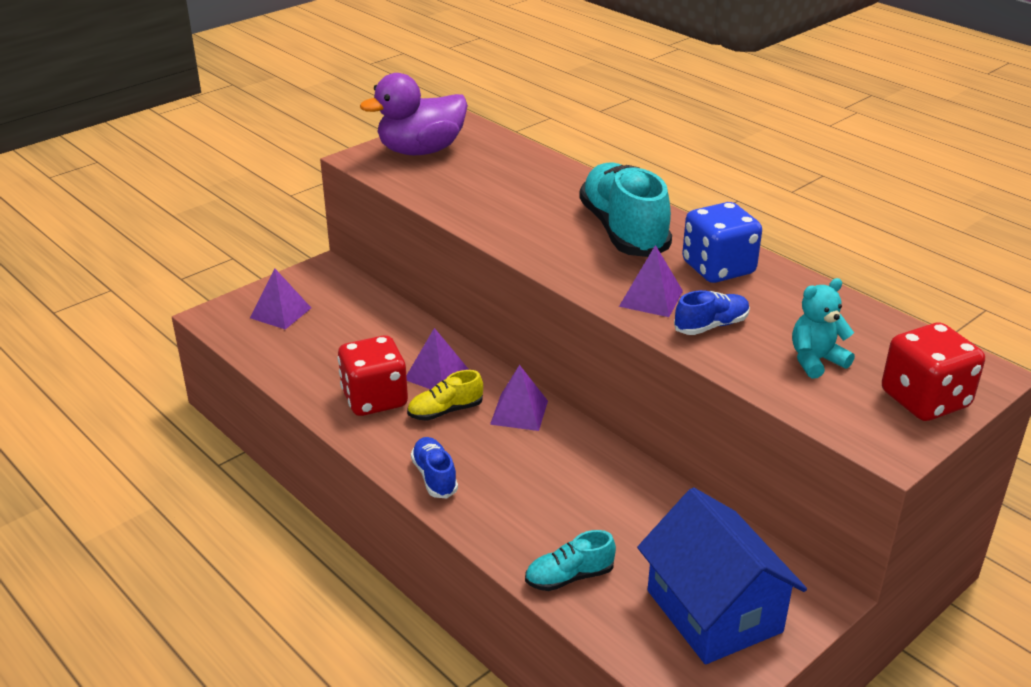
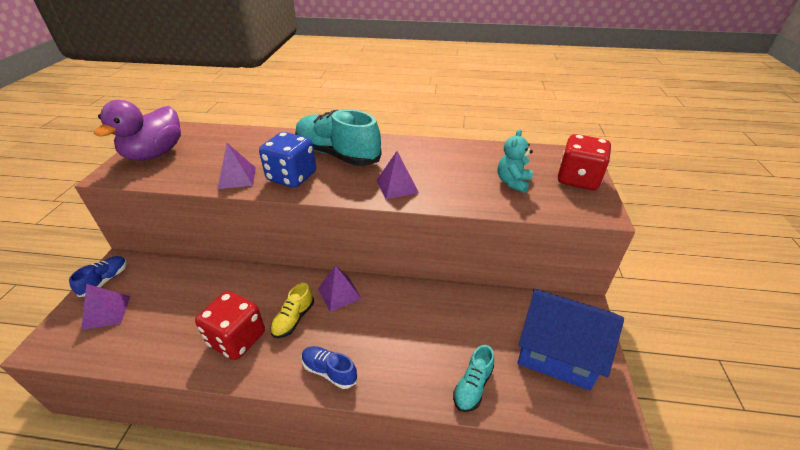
camera: 40 degrees left, 5 degrees up
(436, 374) = (265, 297): purple pyramid -> purple pyramid (237, 177)
(711, 326) = (445, 187): blue shoe -> blue shoe (105, 281)
(718, 268) = (409, 155): blue dice -> blue dice (292, 177)

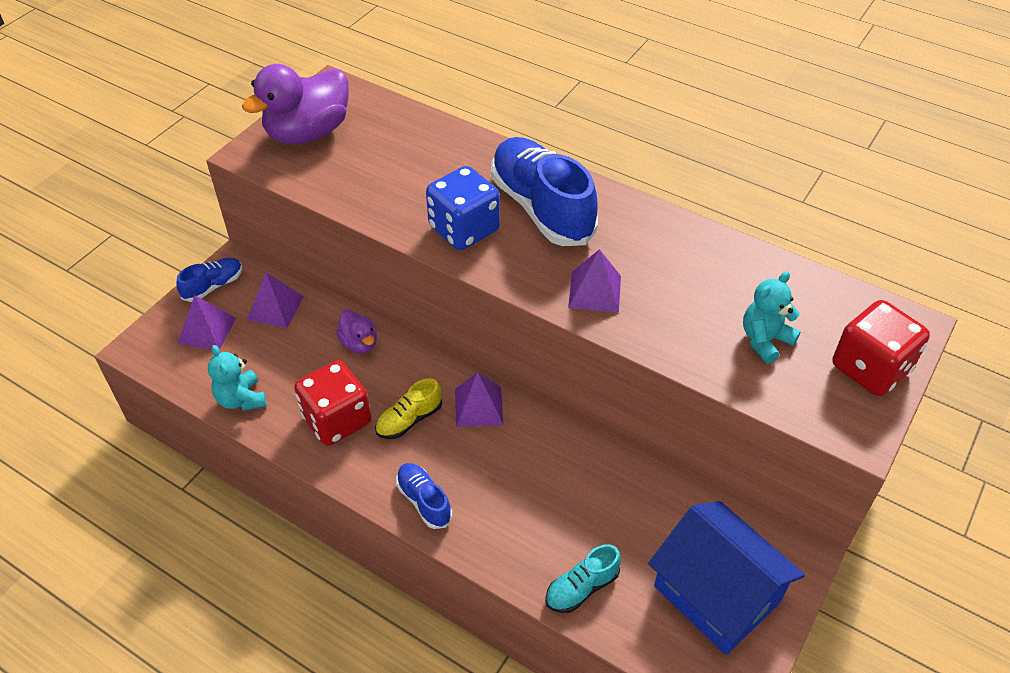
camera: 25 degrees right, 10 degrees up
(150, 352) = (241, 399): none -> turquoise teddy bear
(236, 282) = (359, 343): none -> purple duck
(237, 177) = (395, 208): purple pyramid -> purple pyramid (275, 308)
(337, 154) = (542, 208): turquoise shoe -> blue shoe

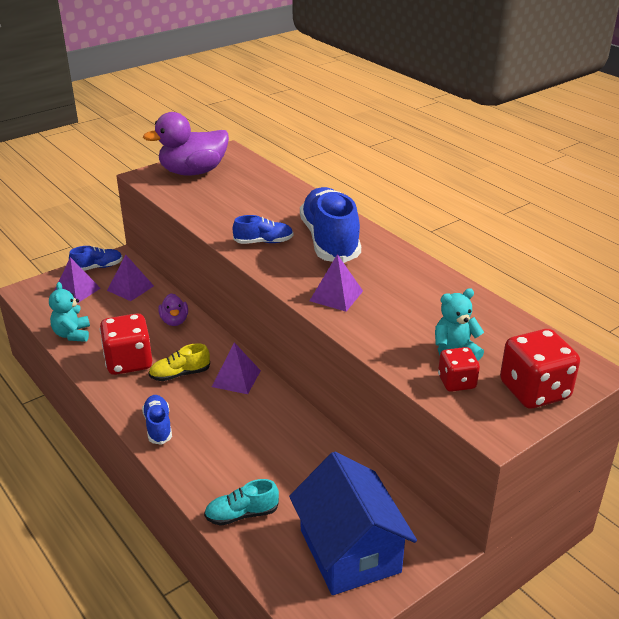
camera: 20 degrees right, 15 degrees down
(464, 229) = (263, 242): blue dice -> blue shoe
(788, 380) = (456, 382): none -> red dice

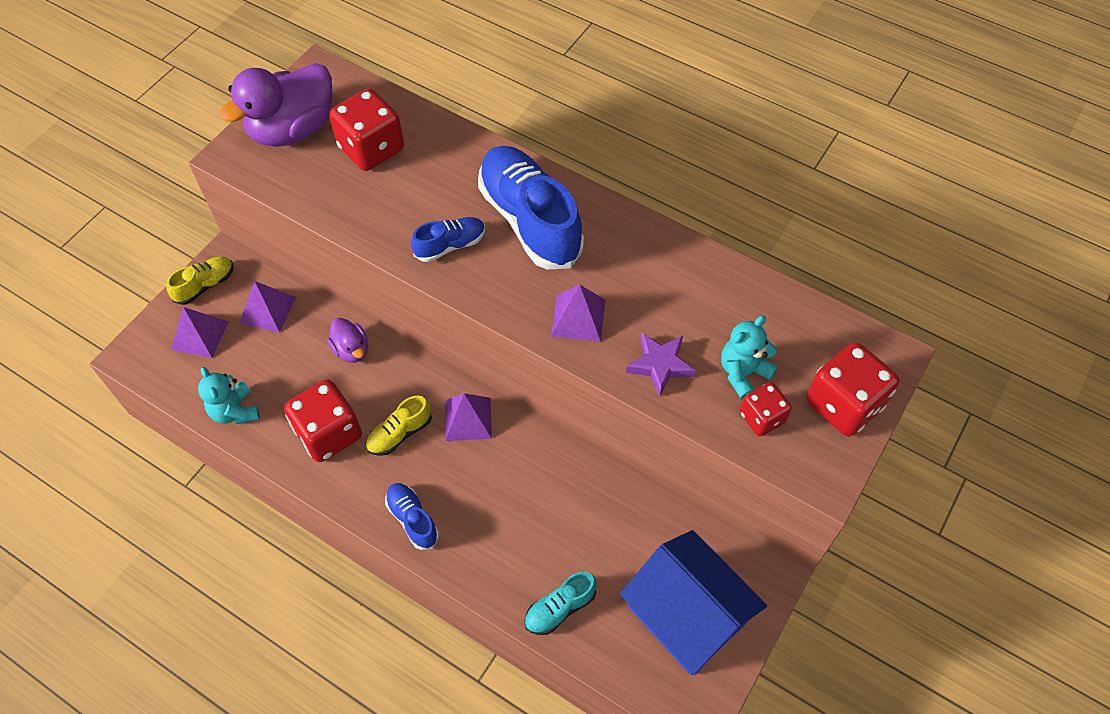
camera: 20 degrees left, 25 degrees up
(97, 267) = (205, 285): blue shoe -> yellow shoe
(239, 189) = (371, 149): none -> red dice
(386, 334) = (660, 365): none -> purple star

